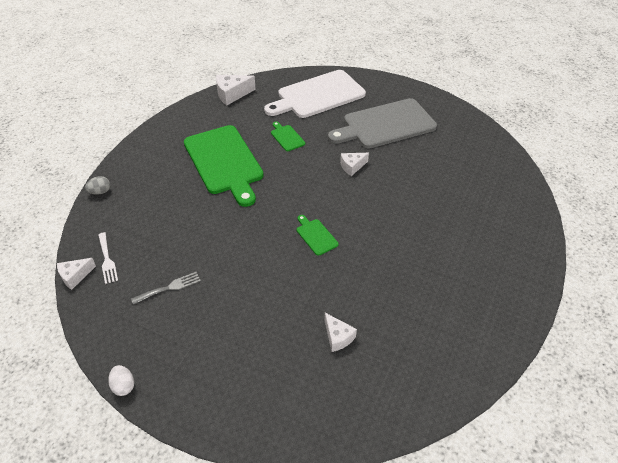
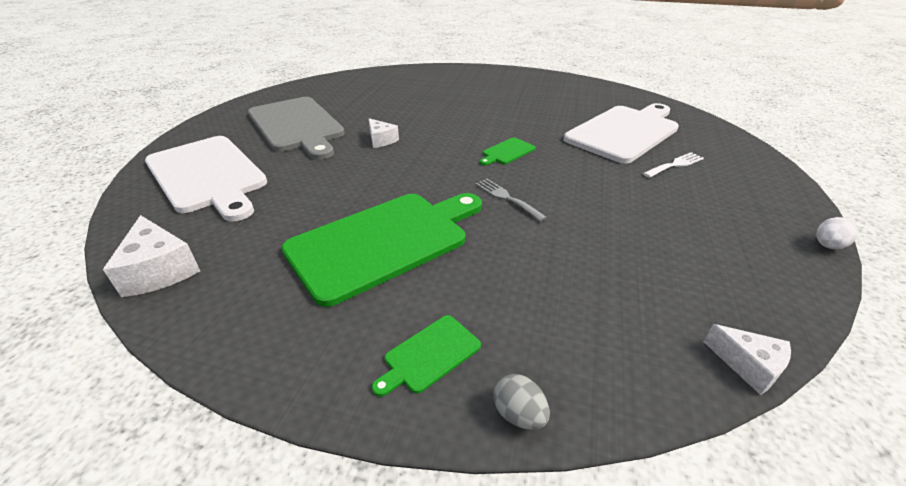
camera: 100 degrees left, 10 degrees down
(107, 260) = (679, 330): white fork -> white fork (675, 165)
(169, 287) = (666, 242): grey fork -> grey fork (506, 198)
(287, 137) = (317, 190): green cutting board -> green cutting board (429, 355)
(338, 337) = (624, 132): white cheese -> white cutting board

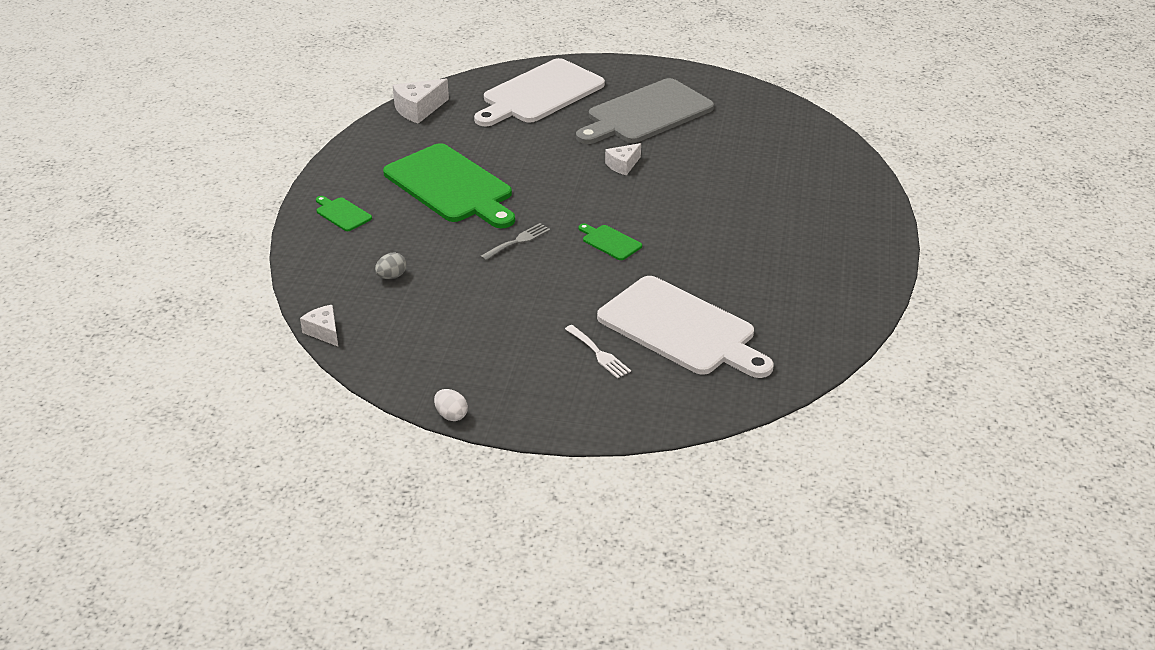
camera: 85 degrees right, 0 degrees up
(518, 414) = (300, 244): grey egg -> grey egg (391, 276)
(748, 365) = (324, 332): white cheese -> white cheese turned 105 degrees clockwise

